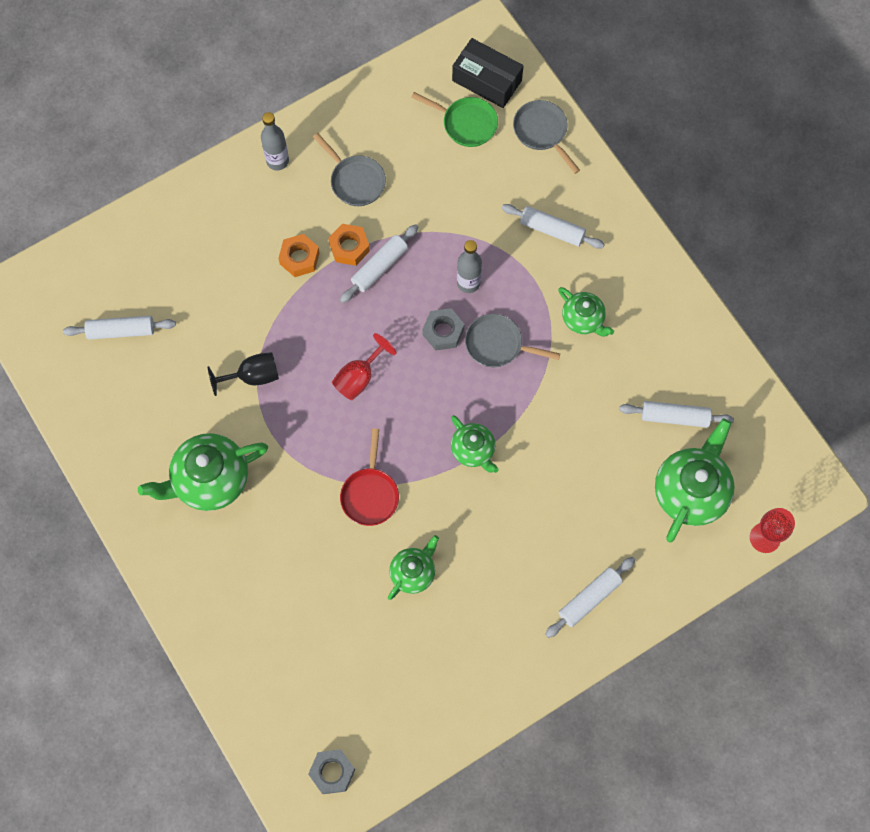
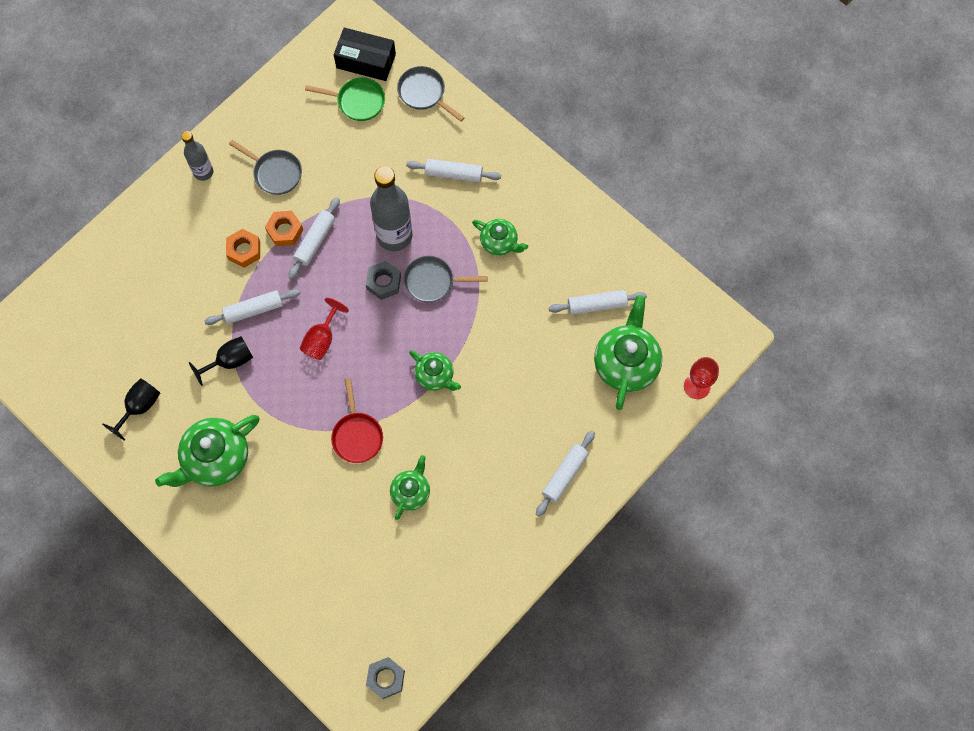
camera: 15 degrees left, 0 degrees up
(121, 331) = (105, 351): white rolling pin -> white rolling pin (254, 310)
(143, 401) = (139, 407): none -> black goblet
(468, 283) = (394, 236): grey bottle -> grey bottle, size x1.74

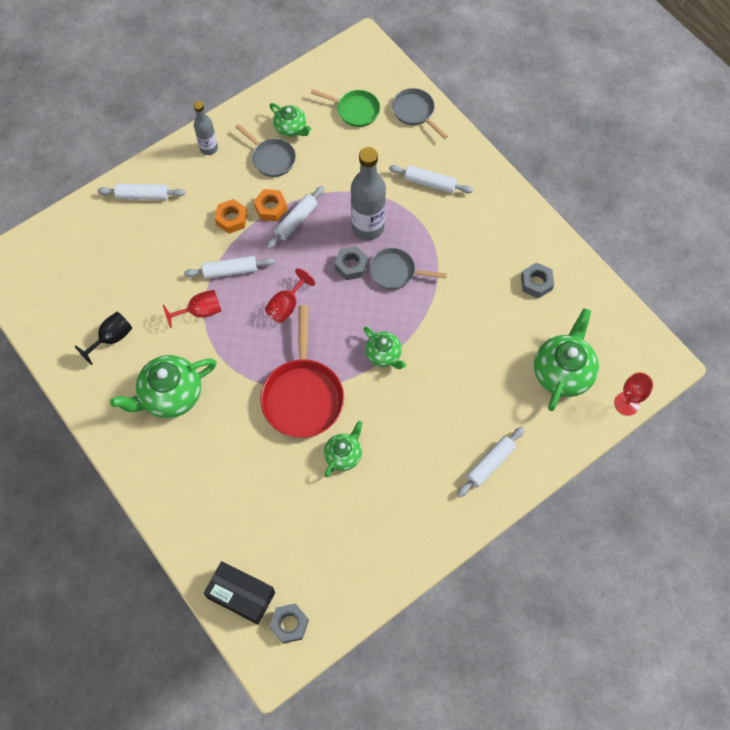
camera: 10 degrees right, 5 degrees down
(230, 361) = (200, 311): black goblet -> red goblet
(357, 435) = (303, 395): red pan -> red pan, size x1.71
(366, 61) = (368, 78): black box -> black box (241, 595)
(499, 242) = (462, 247): green teapot -> green teapot (291, 128)
(584, 269) = (536, 283): none -> grey nut
(597, 305) = (543, 316): white rolling pin -> white rolling pin (143, 196)

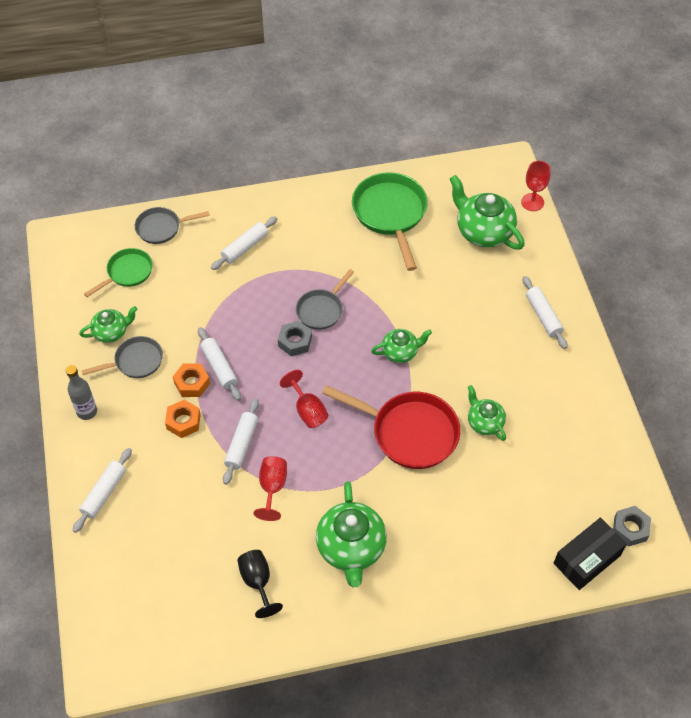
camera: 65 degrees left, 10 degrees down
(368, 227) = (262, 313): grey bottle -> none
(536, 283) = (390, 214): grey nut -> green pan

